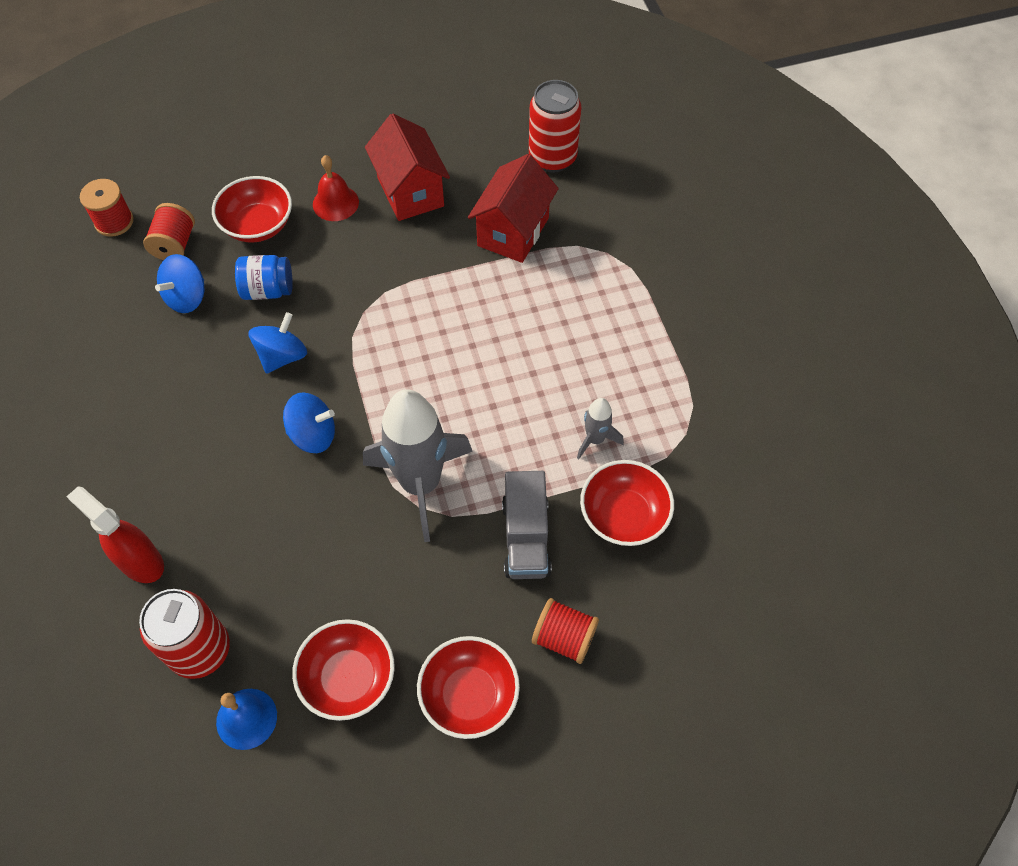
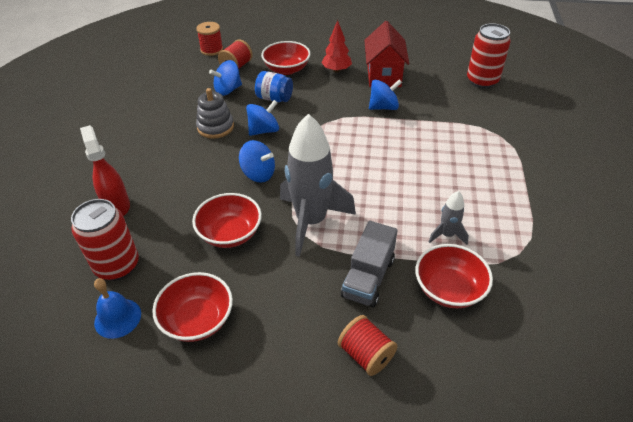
camera: 25 degrees right, 15 degrees down
(207, 375) = (215, 127): none -> grey stacking toy
(335, 203) = (336, 70): red bell -> red tree
(434, 253) = (383, 107): none -> blue spinning top
(469, 695) = (275, 366): red bowl -> red bowl (230, 233)
(513, 232) = (439, 109): red house -> none

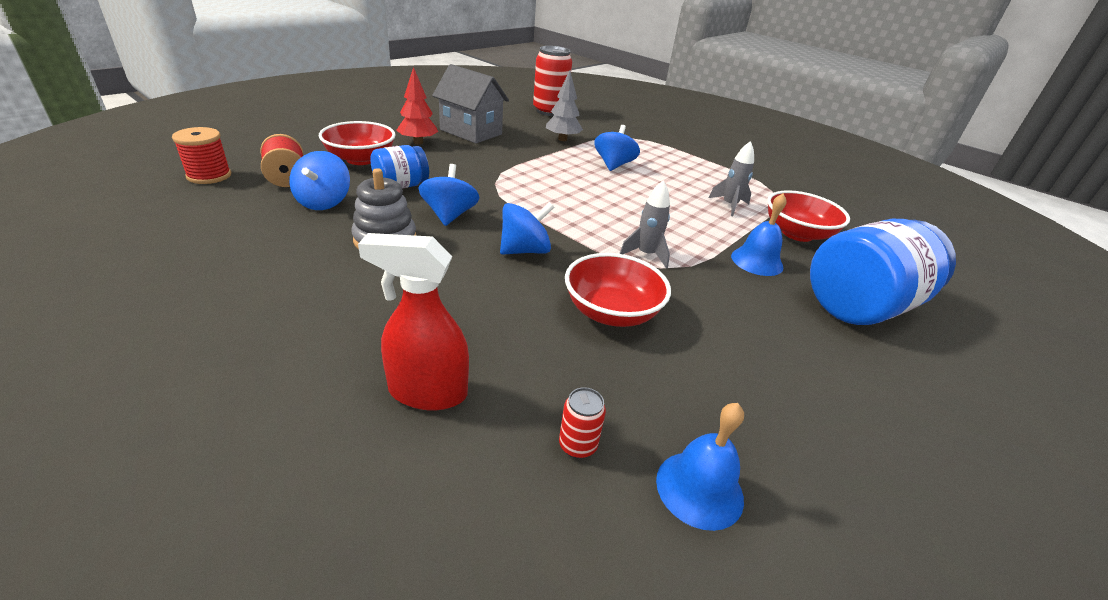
camera: 60 degrees left, 10 degrees down
(117, 266) = (577, 445): red can -> red can, size x0.44
(197, 319) = (751, 401): red bowl -> none
(311, 221) = (646, 255): grey rocket -> grey rocket, size x0.46
(366, 354) = (861, 306): red spool -> blue jar
(368, 277) = (757, 261): grey truck -> blue bell
(383, 76) = (471, 132): red house -> grey house
(383, 107) = (518, 152): blue spinning top -> blue spinning top (613, 165)
(437, 111) = (562, 139): none -> grey tree

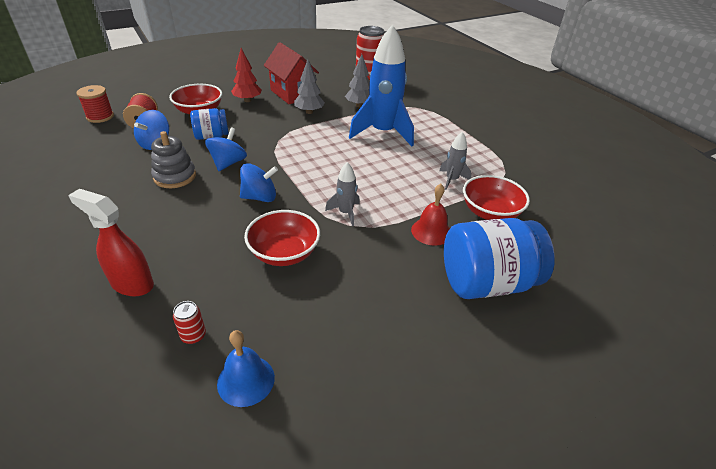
camera: 20 degrees right, 5 degrees up
(471, 132) = (292, 94): grey house -> red house
(508, 150) = (309, 112): none -> grey tree
(613, 165) = (383, 133): blue spinning top -> blue rocket
(757, 261) = (431, 231): blue bell -> red bell

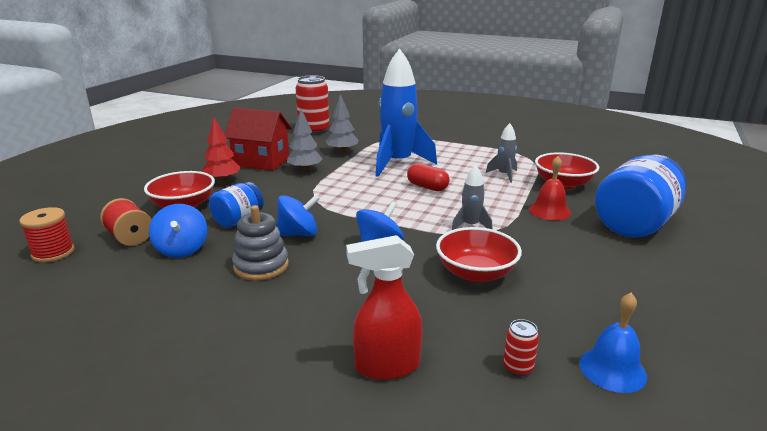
camera: 35 degrees left, 15 degrees down
(228, 163) = (298, 234): blue spinning top -> blue spinning top turned 90 degrees clockwise
(370, 164) = (427, 187): none -> red capsule

